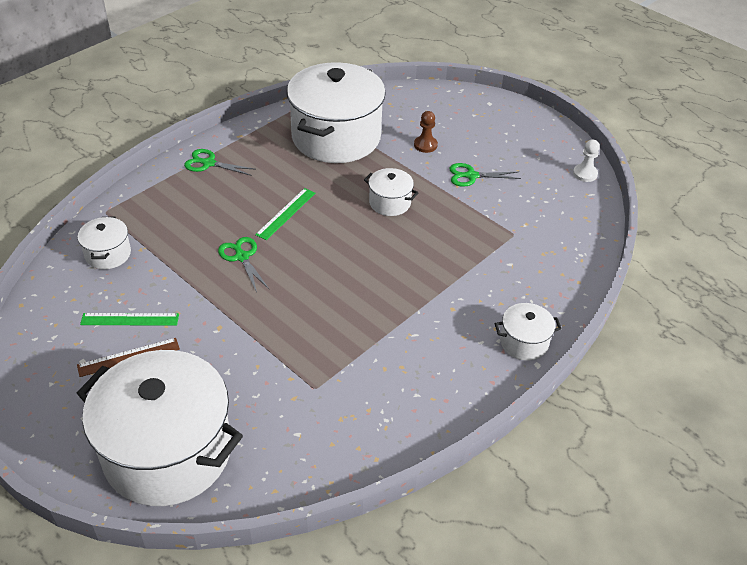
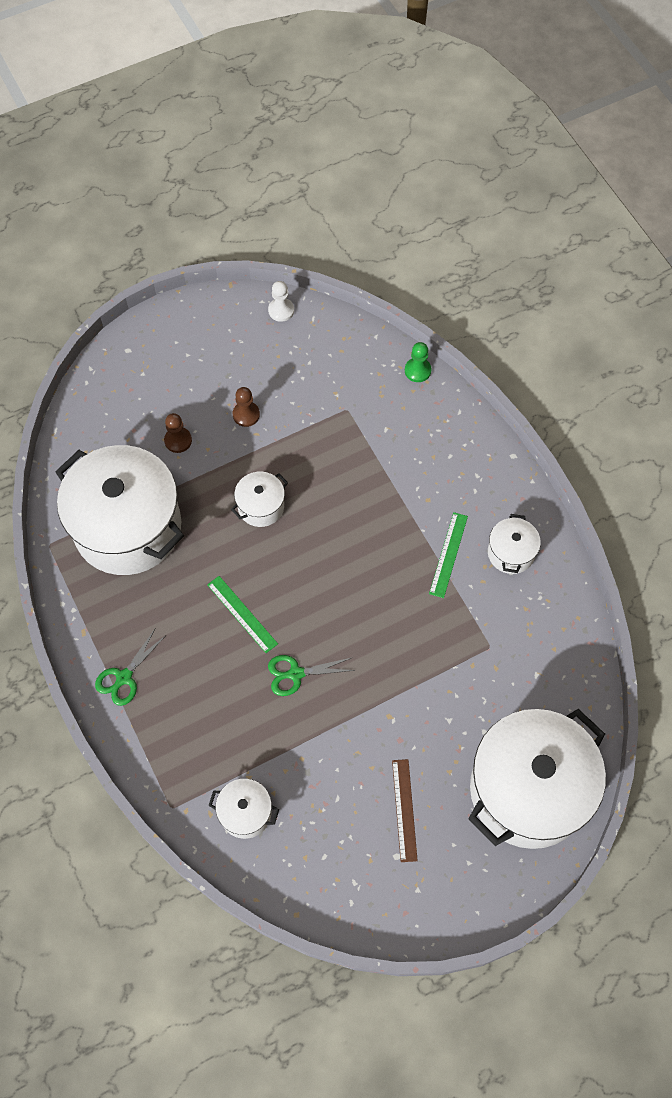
camera: 70 degrees left, 20 degrees up
(130, 319) = (352, 802): green ruler -> green ruler (448, 554)
(471, 176) = (246, 415): green scissors -> brown pawn
(524, 342) = (485, 456): white pot -> white pot (511, 553)
(586, 273) = (417, 370): none -> green pawn

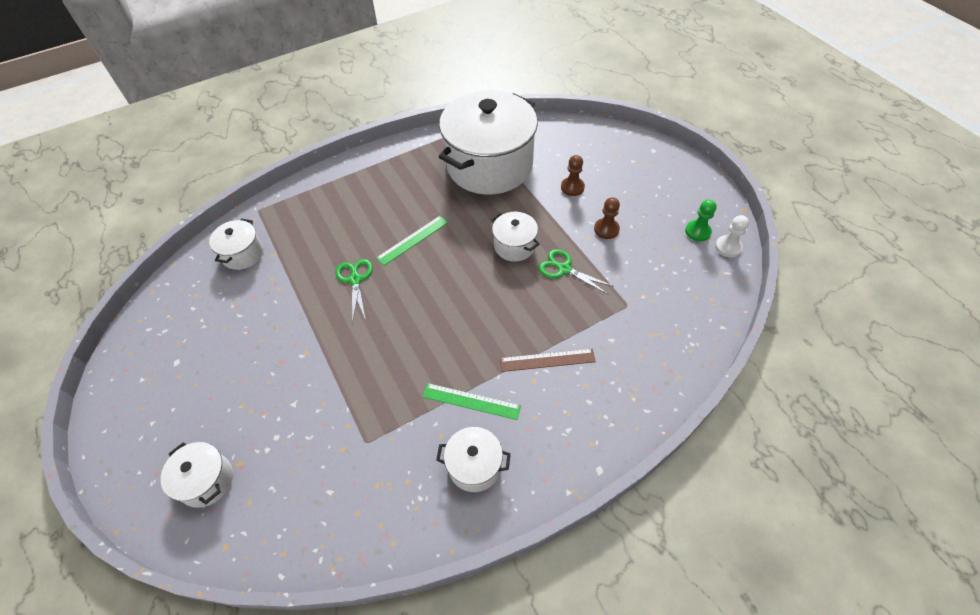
camera: 90 degrees right, 10 degrees down
(124, 677) = (364, 175): green scissors -> green scissors (564, 269)
(404, 810) = (216, 366): brown ruler -> brown ruler (547, 360)
(417, 370) = (690, 367): green pawn -> green pawn (697, 231)
(528, 790) = (206, 481): white pot -> white pot, size x0.44

